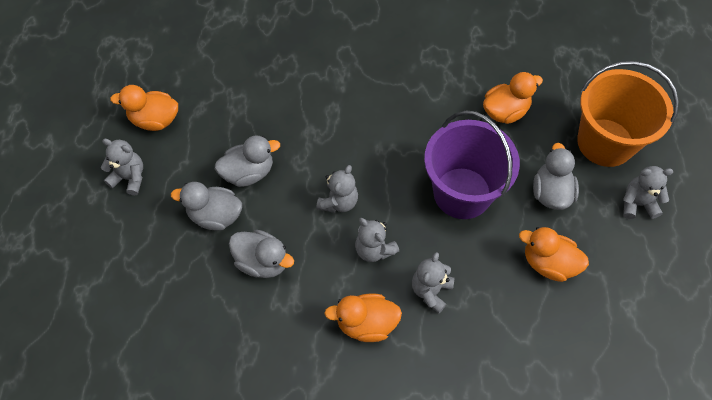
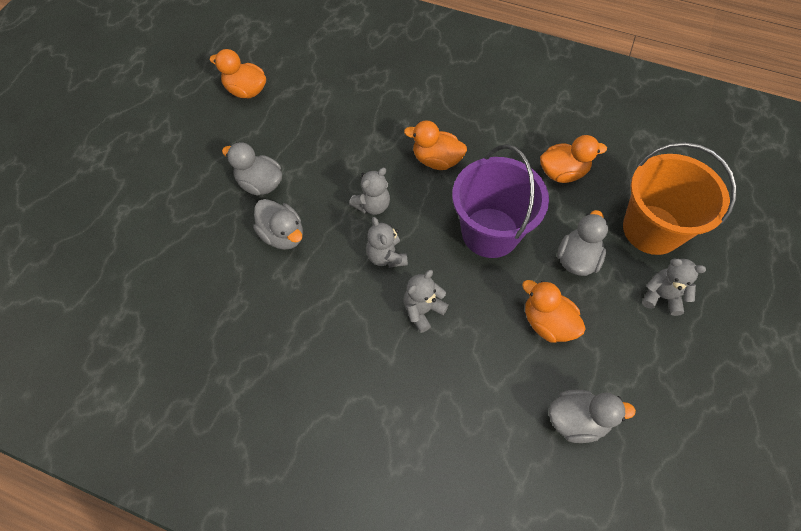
camera: 20 degrees right, 0 degrees up
(129, 178) = (204, 131): grey teddy bear -> none
(248, 173) = (304, 156): grey duck -> grey duck (577, 420)
(366, 324) = (350, 319): orange duck -> orange duck (436, 160)

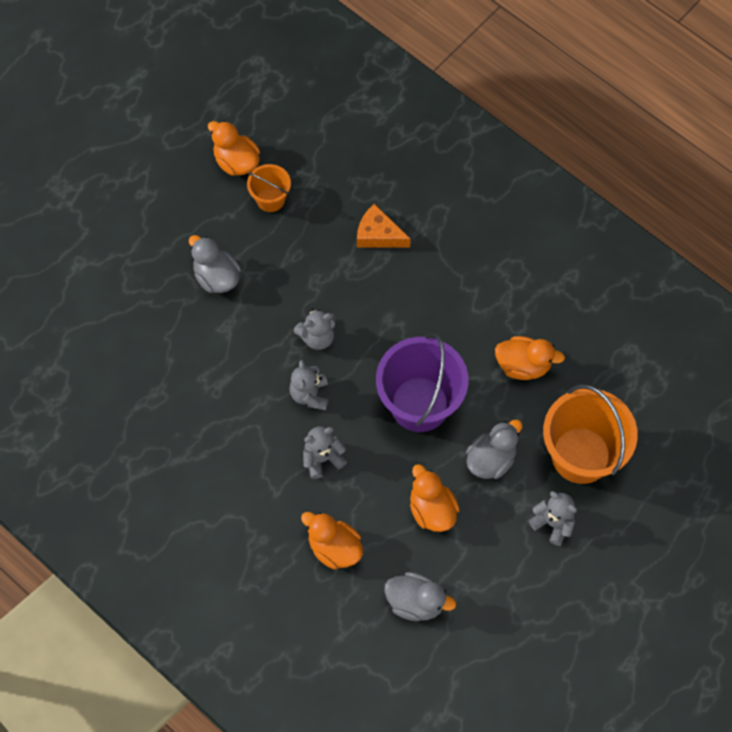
camera: 20 degrees right, 5 degrees up
(282, 235) = (220, 340): grey duck -> none
(286, 110) = (270, 199): none -> orange bucket
(391, 110) = (378, 235): none -> orange cheese
(436, 160) = (401, 308): orange duck -> orange duck (334, 548)

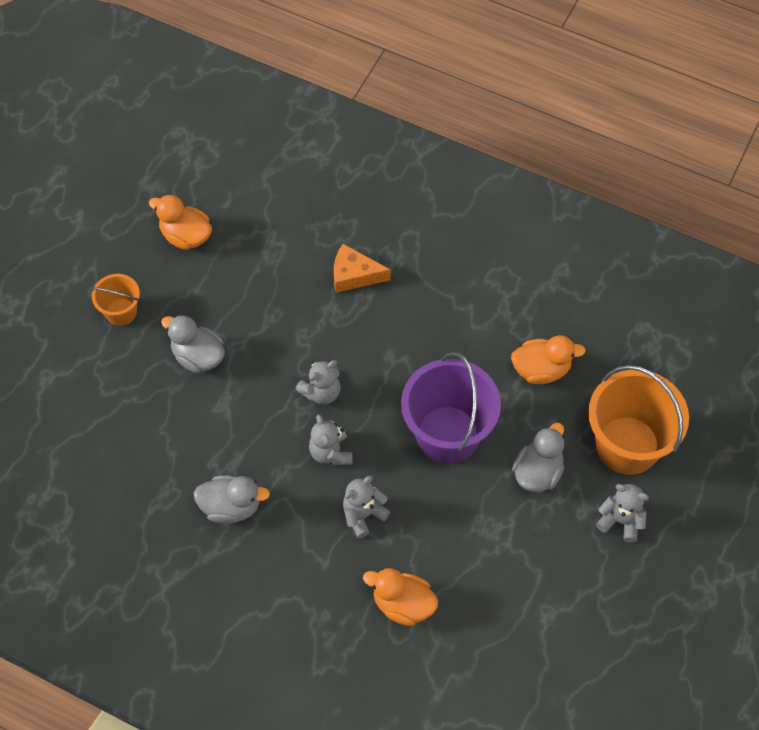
camera: 15 degrees left, 5 degrees down
(270, 199) = (232, 265): orange bucket -> orange bucket (121, 312)
(416, 602) = (505, 638): grey duck -> grey duck (231, 507)
(432, 509) = (493, 538): orange duck -> none

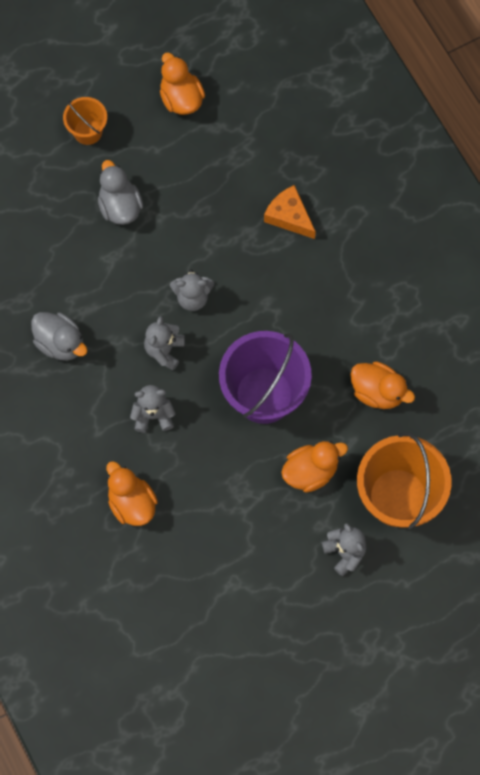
camera: 35 degrees right, 10 degrees up
(537, 472) = (310, 471): grey duck -> orange duck

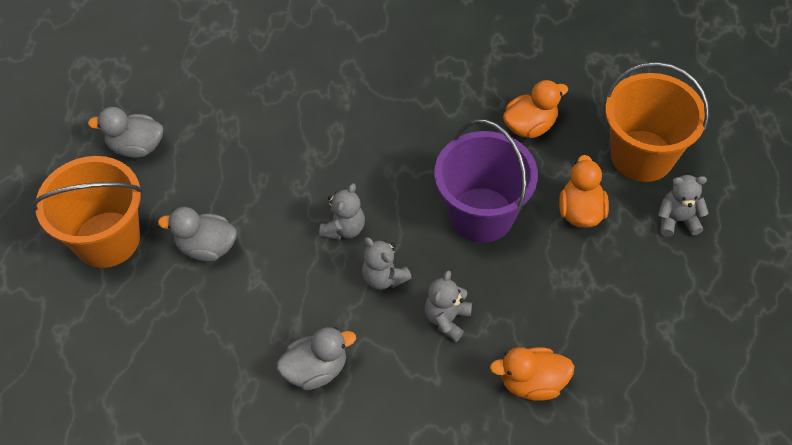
camera: 60 degrees left, 15 degrees down
(87, 131) = (107, 239): orange bucket -> orange bucket, size x1.96
(181, 98) = (136, 147): orange duck -> grey duck
(289, 216) = (316, 116): orange cheese -> none

